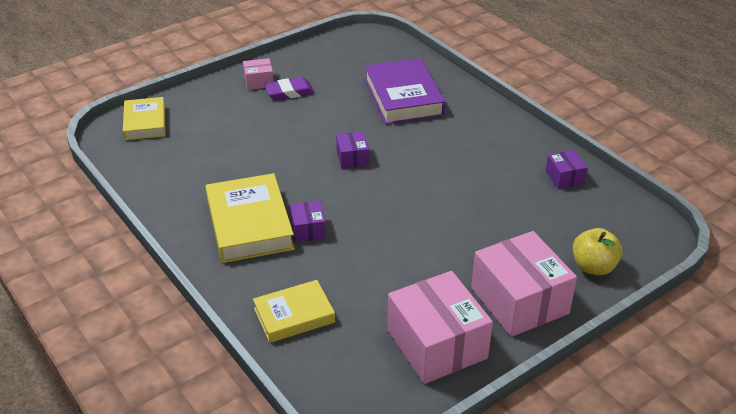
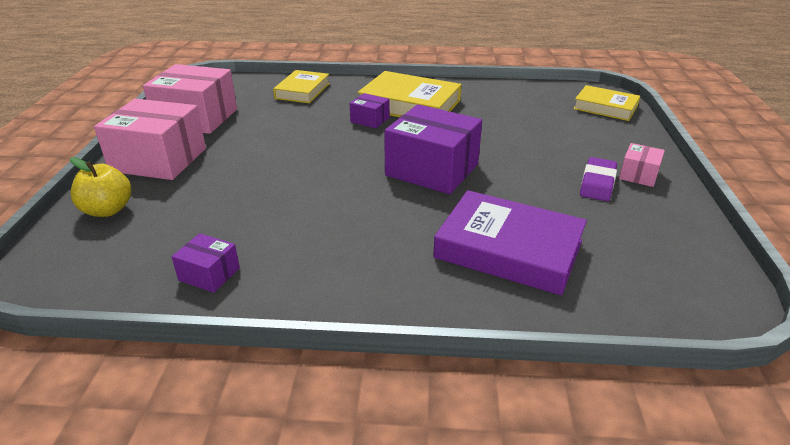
camera: 130 degrees right, 5 degrees down
(352, 158) = (432, 169): purple box -> purple box, size x2.09

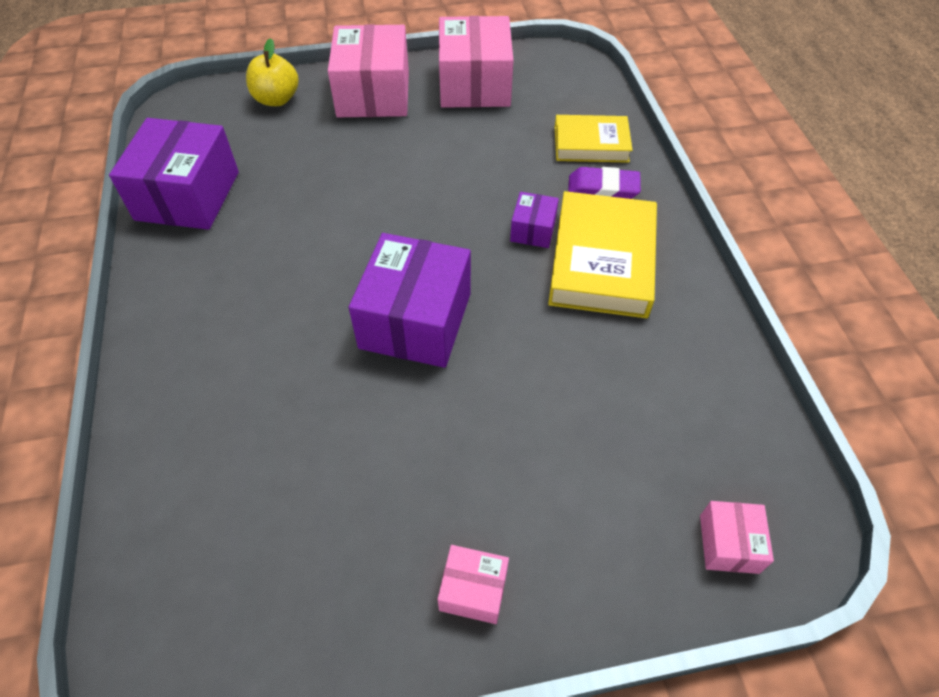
camera: 75 degrees right, 20 degrees up
(209, 274) = (187, 196): purple box -> purple box, size x2.09
(508, 249) = (248, 423): purple book -> none
(597, 183) = (430, 525): purple eraser -> purple eraser (603, 188)
(605, 107) = (729, 544): yellow book -> pink box

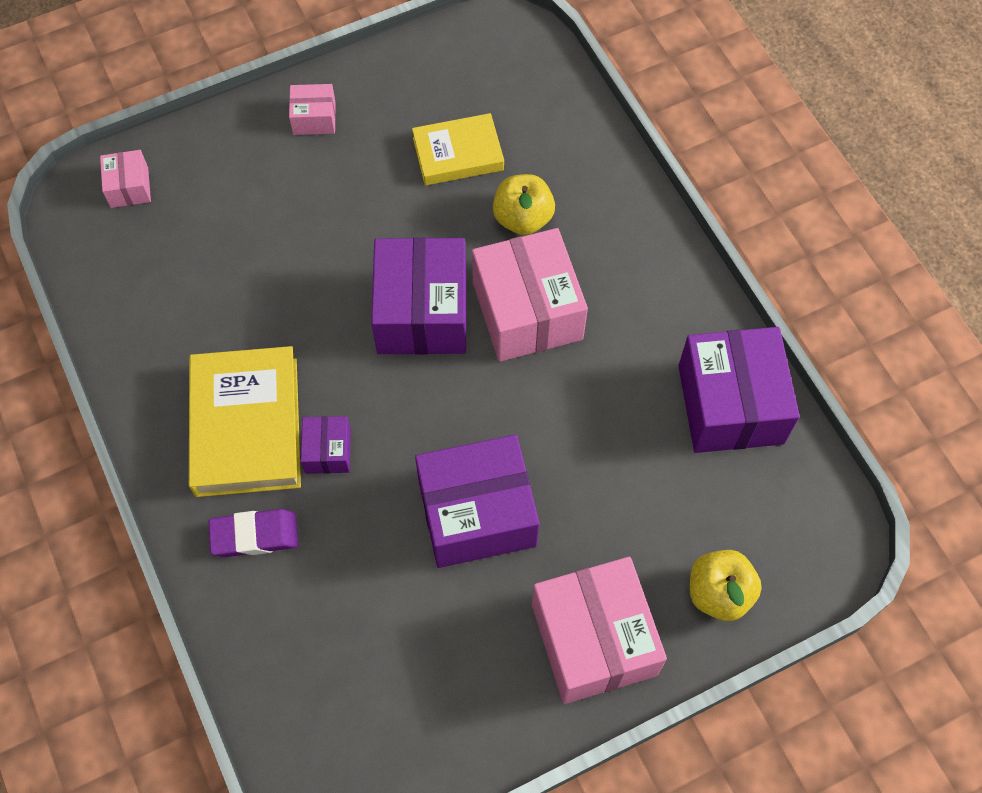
camera: 165 degrees right, 10 degrees up
(274, 390) = (523, 219): none -> yellow apple
(424, 169) = (477, 513): none -> purple box
(474, 84) = (458, 698): pink box -> pink box (527, 311)
(591, 144) = (277, 612): yellow book -> yellow book (458, 154)

